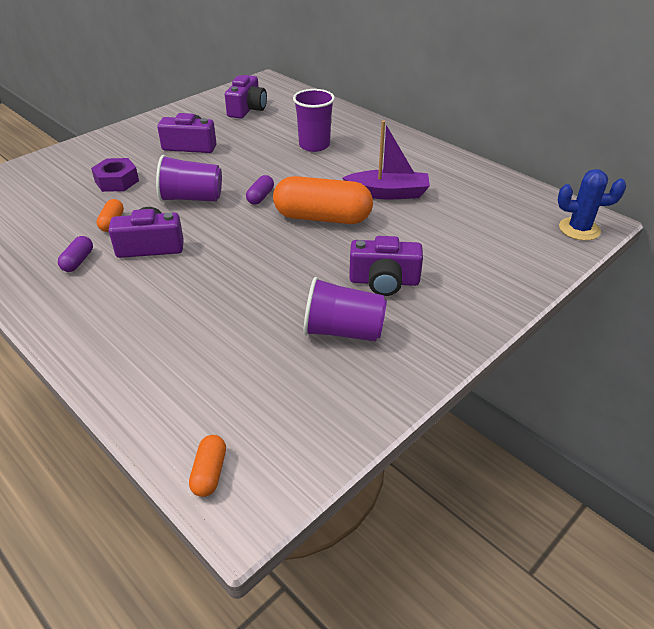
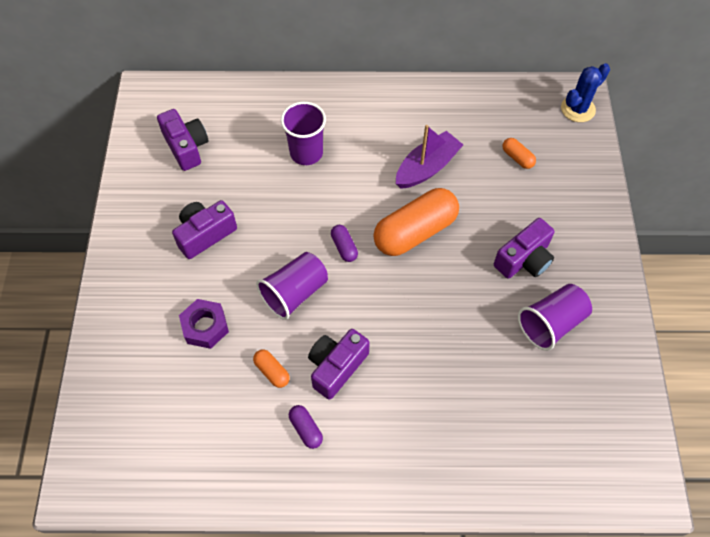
camera: 45 degrees left, 20 degrees up
(209, 473) = (608, 488): orange capsule -> orange capsule (517, 158)

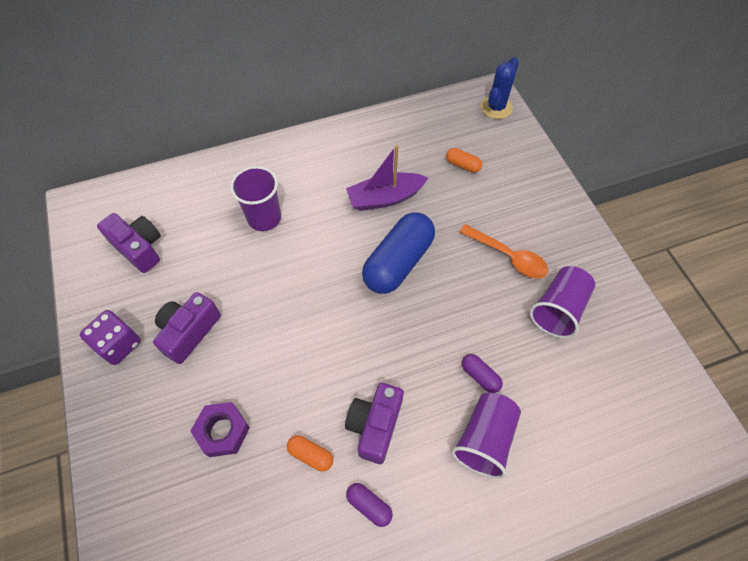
camera: 20 degrees left, 0 degrees up
(143, 226) = (119, 344): none -> purple dice
(294, 293) = (304, 362): purple cup -> purple cup (484, 439)
(344, 247) = (336, 299): purple capsule -> purple capsule (480, 376)
(415, 232) = (398, 262): orange capsule -> blue capsule
(427, 167) = (385, 198): purple boat -> purple boat turned 135 degrees counterclockwise
(524, 259) = (508, 256): purple camera -> orange spoon

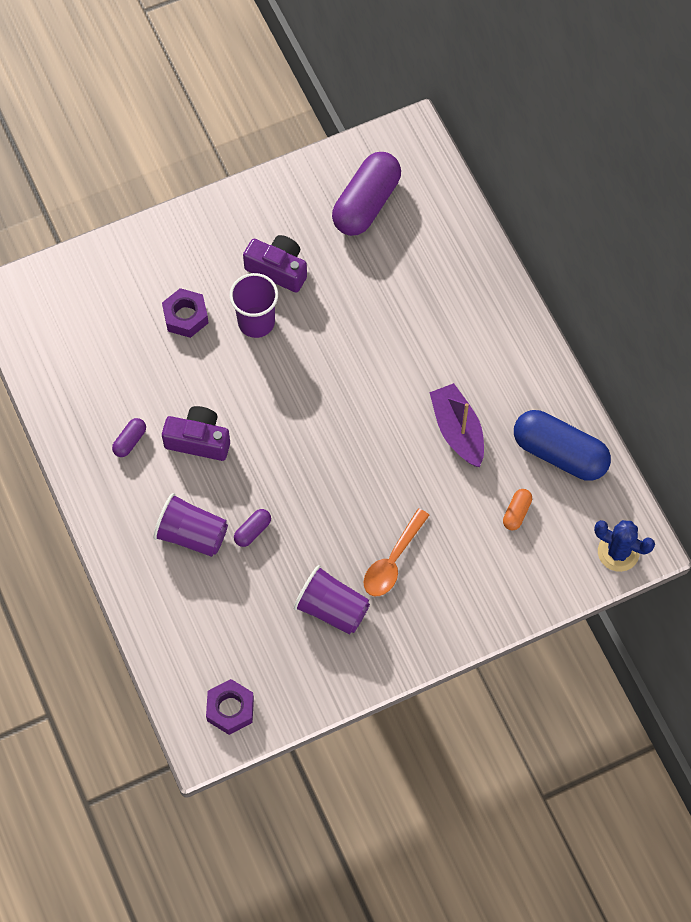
camera: 85 degrees right, 5 degrees up
(119, 344) = (260, 214): purple dice -> none
(139, 248) = (366, 203): purple camera -> purple capsule
(264, 218) = (416, 312): purple cup -> purple cup (256, 322)
(310, 455) = (169, 390): orange capsule -> none
(398, 262) = (374, 449): blue capsule -> blue capsule (559, 453)
(673, 410) = (230, 709): none -> purple nut

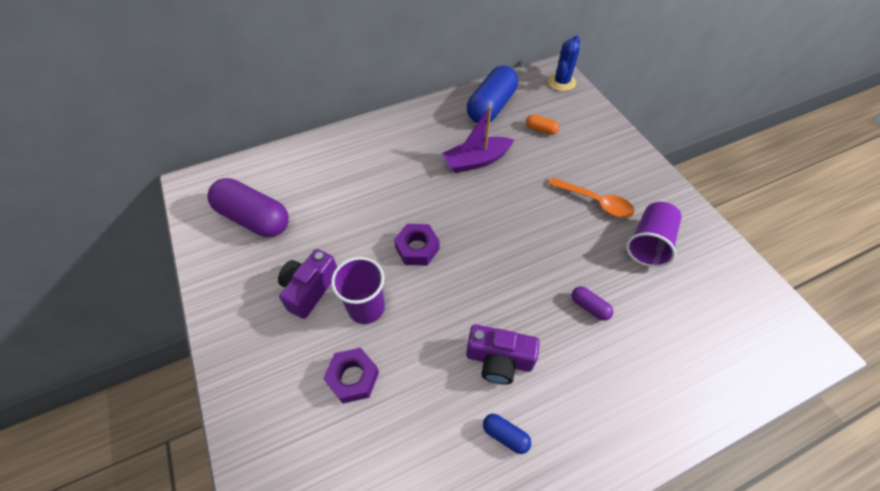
camera: 90 degrees left, 10 degrees down
(130, 441) = (505, 435): purple capsule -> blue capsule
(192, 534) = (604, 363): purple cup -> none
(198, 440) = (499, 360): purple camera -> purple camera turned 90 degrees counterclockwise
(230, 709) = (771, 323): purple nut -> purple nut (417, 248)

